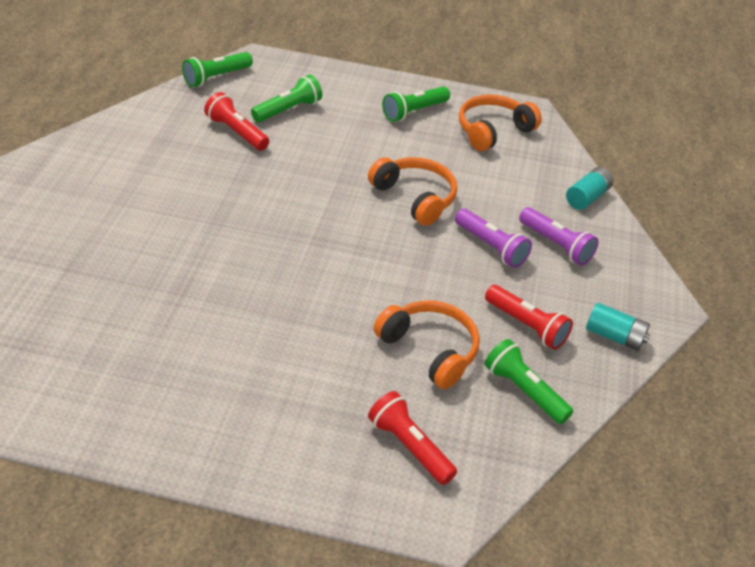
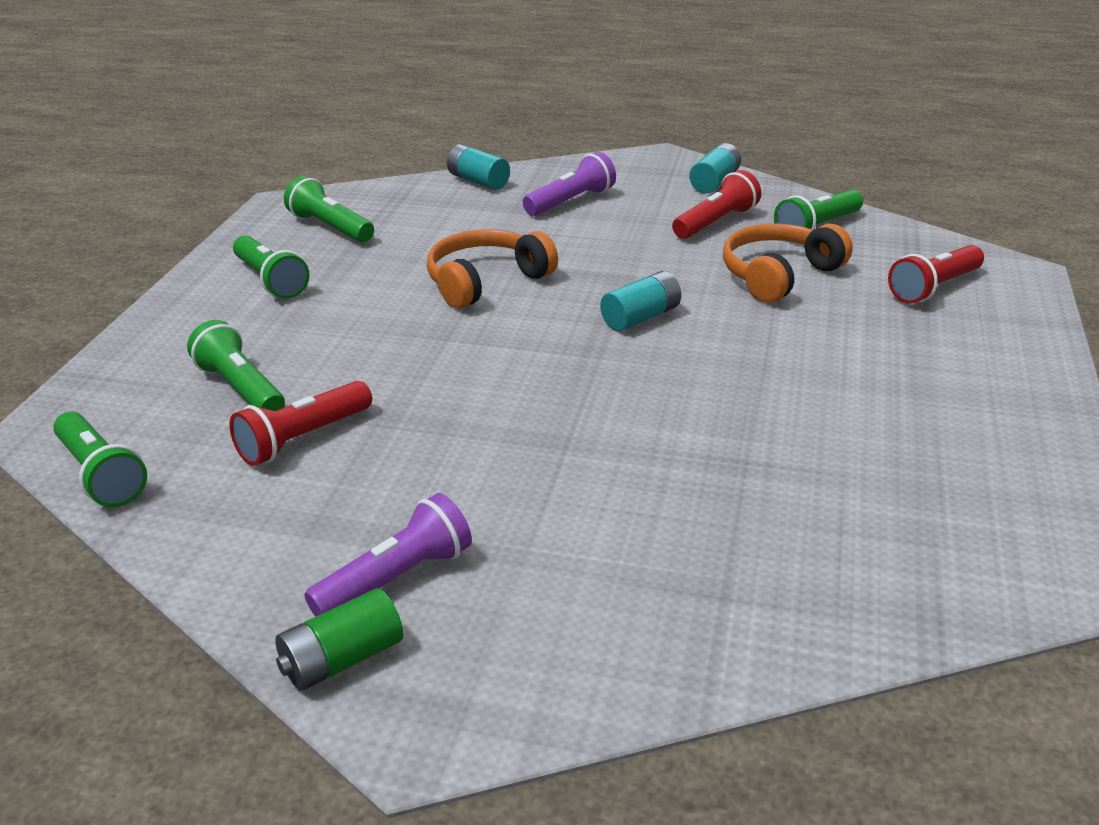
camera: 85 degrees left, 10 degrees down
(66, 150) = (341, 660): none -> green battery
(362, 266) = (641, 317): none -> turquoise battery
(491, 247) = (582, 237): purple flashlight -> purple flashlight (395, 579)
(493, 131) = (330, 228): orange headphones -> green flashlight

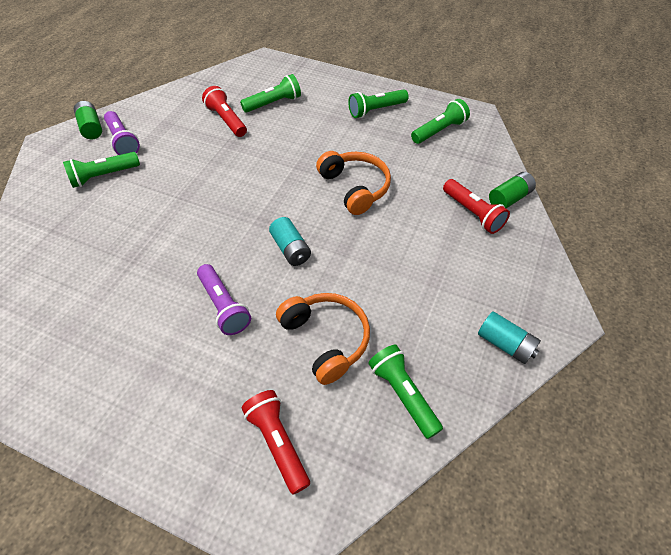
camera: 100 degrees right, 20 degrees up
(101, 475) = (227, 73): green flashlight -> green flashlight (104, 176)
(478, 181) = (509, 198): turquoise battery -> green battery
(570, 201) = (470, 243): purple flashlight -> purple flashlight (224, 306)
(715, 223) = (422, 323): red flashlight -> red flashlight (473, 213)

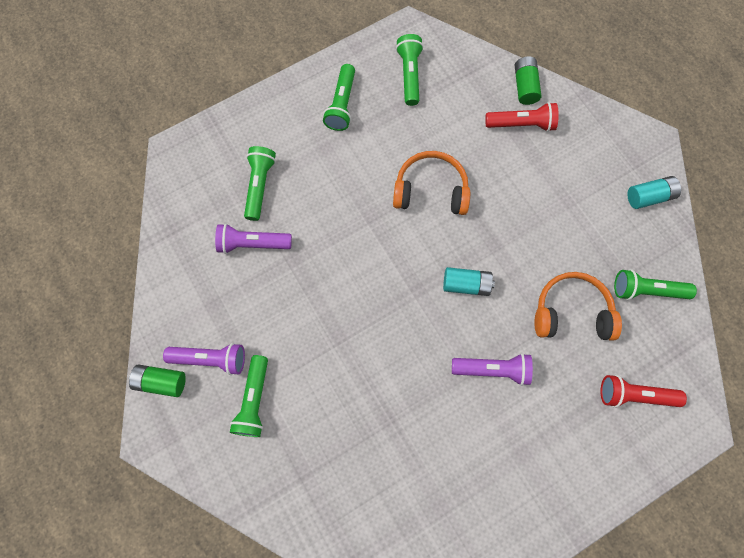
camera: 55 degrees left, 20 degrees up
(226, 120) = (252, 244): red flashlight -> purple flashlight

